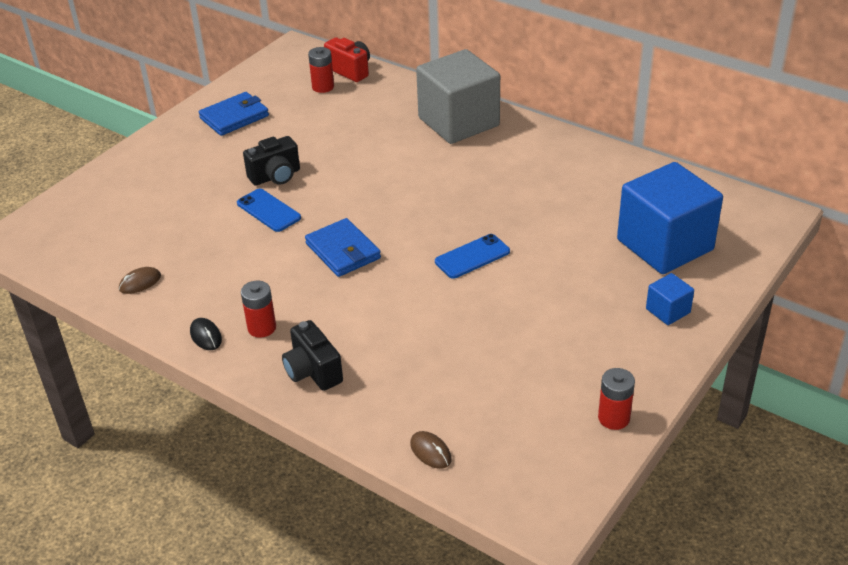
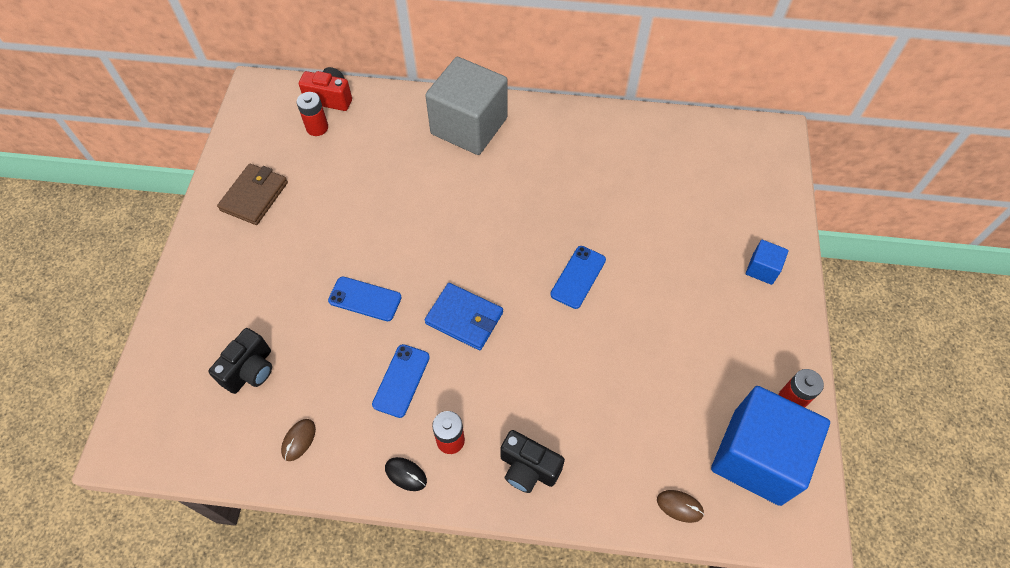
camera: 30 degrees left, 20 degrees up
(234, 117) = (254, 196): blue wallet -> brown wallet
(254, 274) = (401, 380): none -> blue phone
(275, 176) = (344, 255): black camera -> black camera (250, 370)
(665, 245) = (718, 200): blue cube -> blue cube (757, 457)

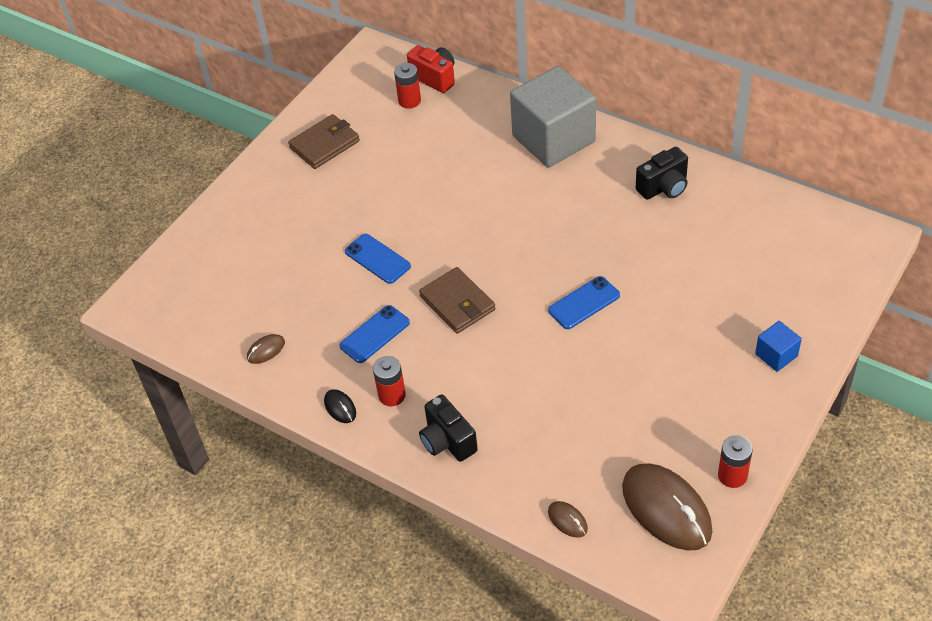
camera: 30 degrees right, 10 degrees down
(250, 370) = (253, 284): black camera -> black camera (664, 187)
(464, 318) = (457, 303): blue wallet -> brown wallet
(757, 457) = (666, 509): blue cube -> brown mouse

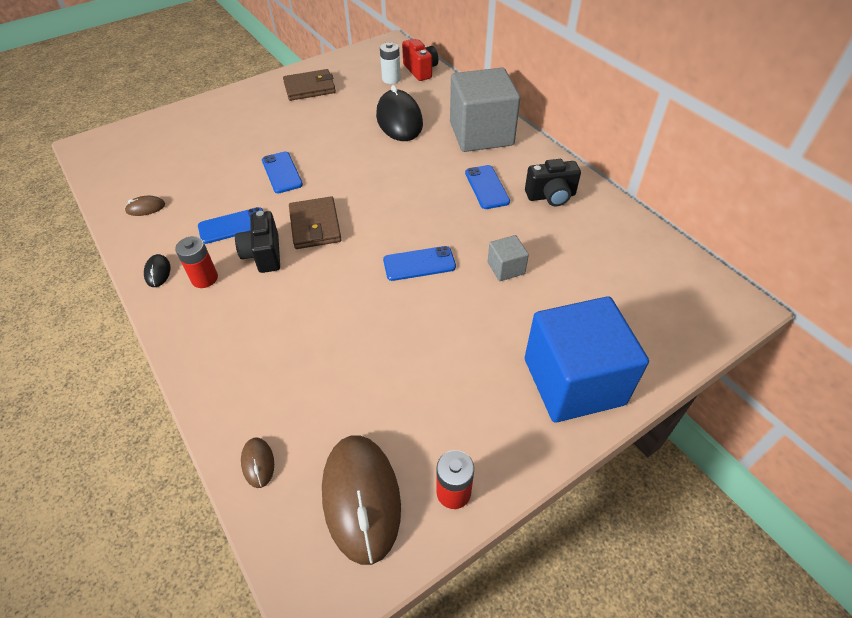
camera: 20 degrees right, 0 degrees up
(409, 101) = (391, 79): red battery -> white battery
(447, 441) = (215, 336): black camera -> black camera (264, 254)
(456, 152) = (399, 120): none -> black mouse
(597, 200) = (486, 187): none -> blue phone
(664, 277) = (506, 268): none -> grey cube
(776, 355) = (573, 381): blue cube -> blue cube, size x2.31

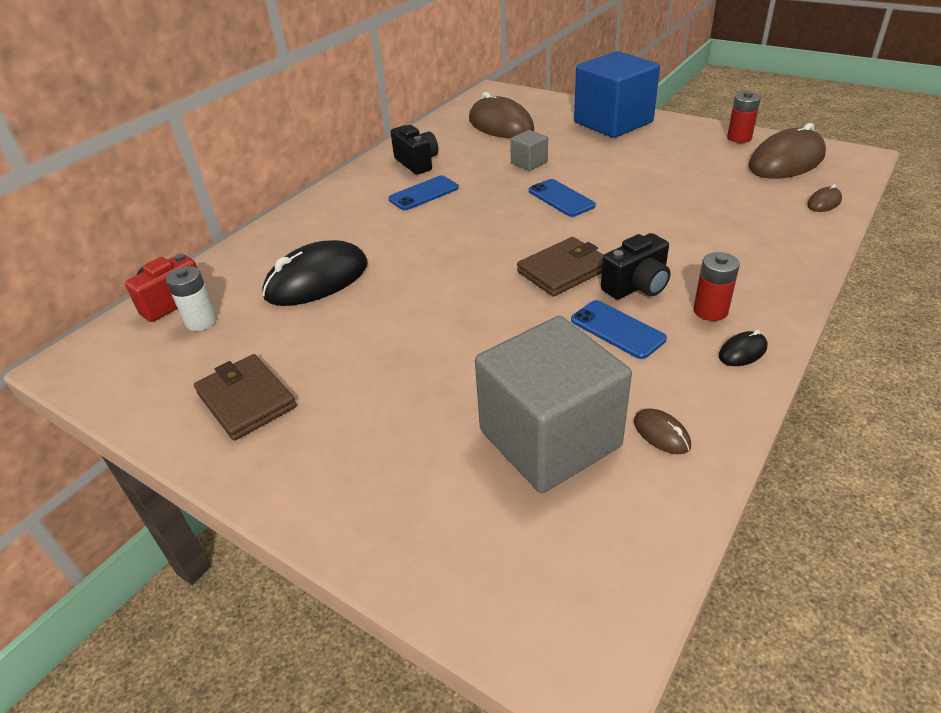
camera: 110 degrees left, 10 degrees down
(282, 172) = (489, 334): blue phone -> none
(481, 134) = (326, 218): grey cube -> grey cube (549, 438)
(615, 277) = (500, 125): none -> brown mouse

